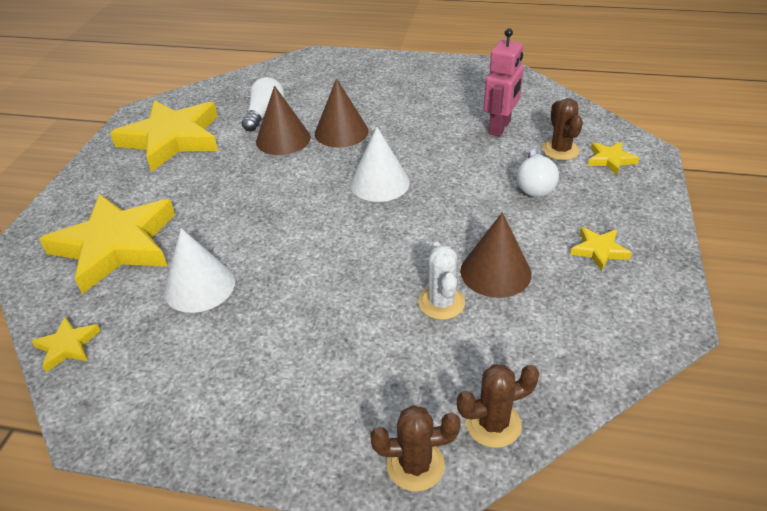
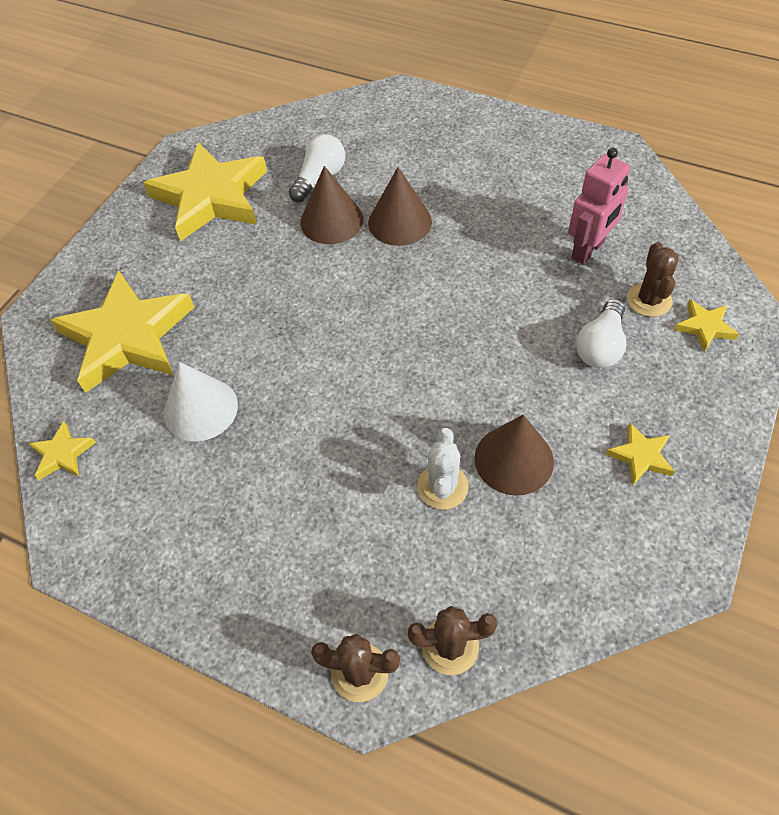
camera: 15 degrees right, 15 degrees up
(379, 183) = (423, 307): white cone -> none

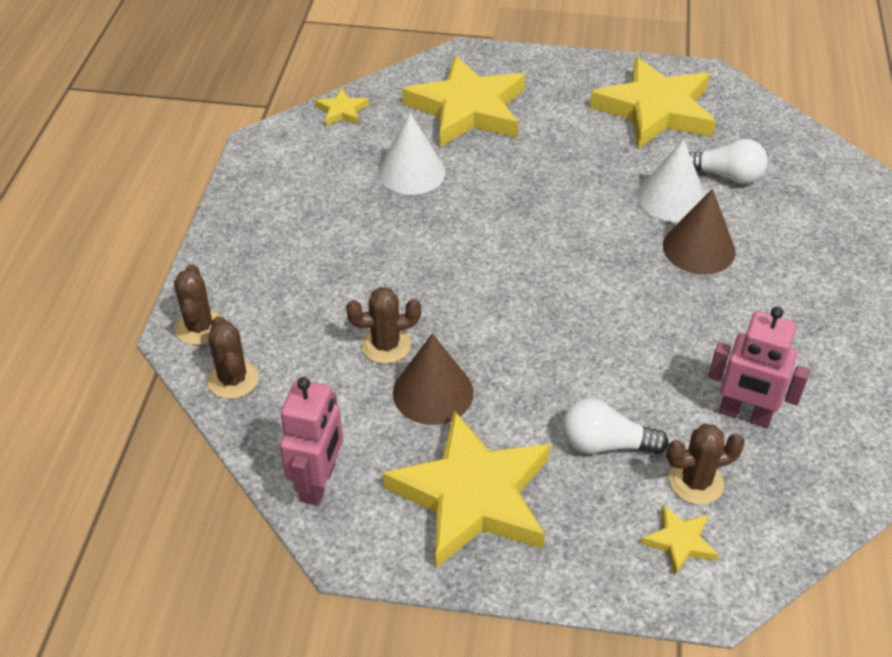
camera: 70 degrees right, 10 degrees down
(331, 220) = (671, 198): brown cone -> white cone
(442, 486) = (386, 345): white cactus -> brown cactus
(606, 583) = (318, 483): none -> pink robot
(640, 456) = (473, 496): yellow star -> yellow star, size x2.35

